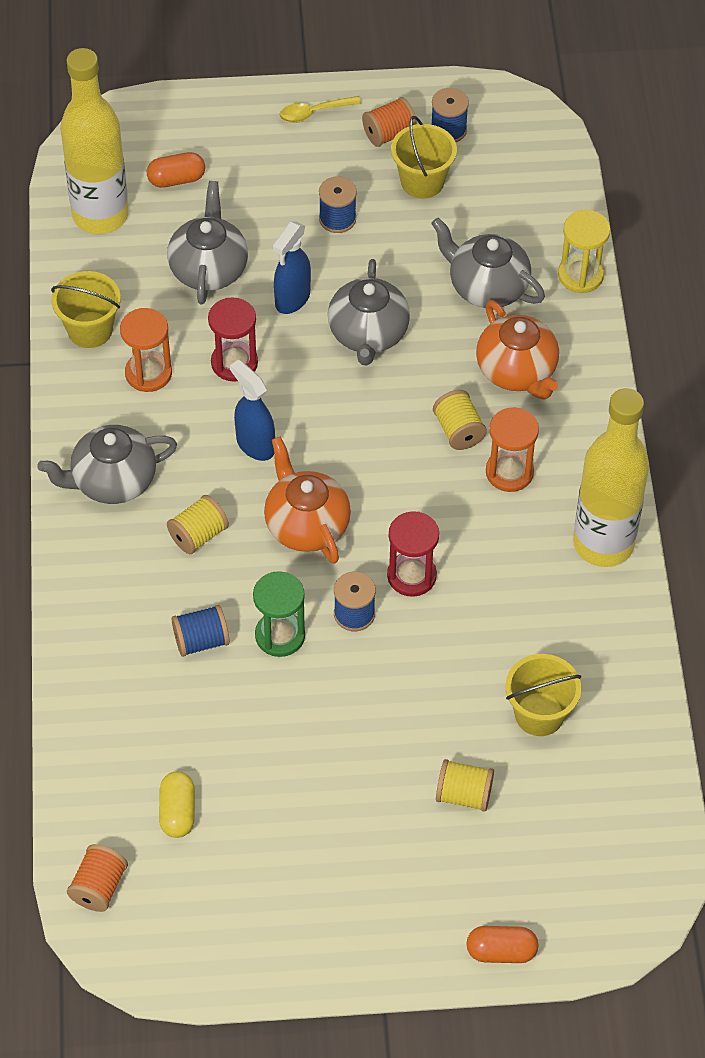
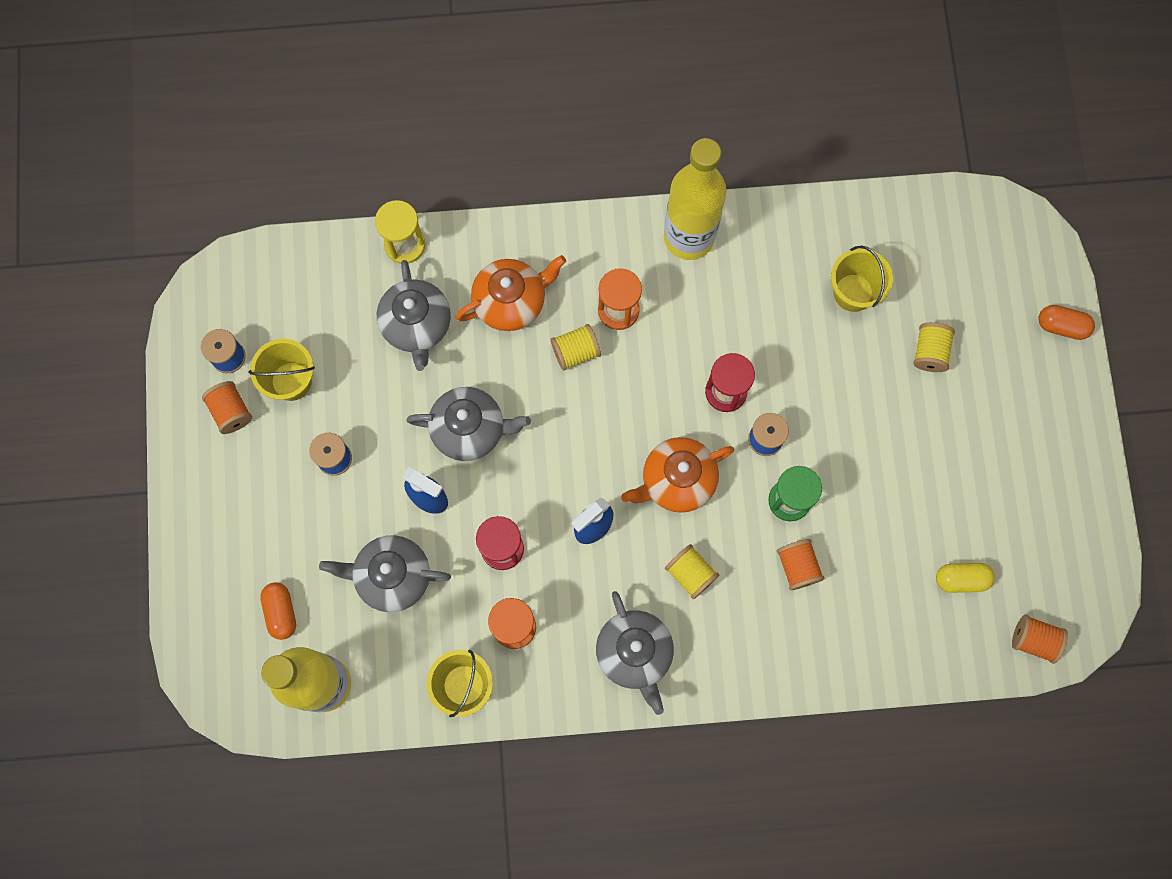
camera: 90 degrees left, 20 degrees up
(201, 641) = (797, 566): blue spool -> orange spool
(314, 113) = (201, 482): yellow spoon -> none
(487, 287) = (417, 325): grey teapot -> grey teapot turned 45 degrees counterclockwise
(501, 951) = (1061, 326): orange capsule -> orange capsule turned 75 degrees counterclockwise

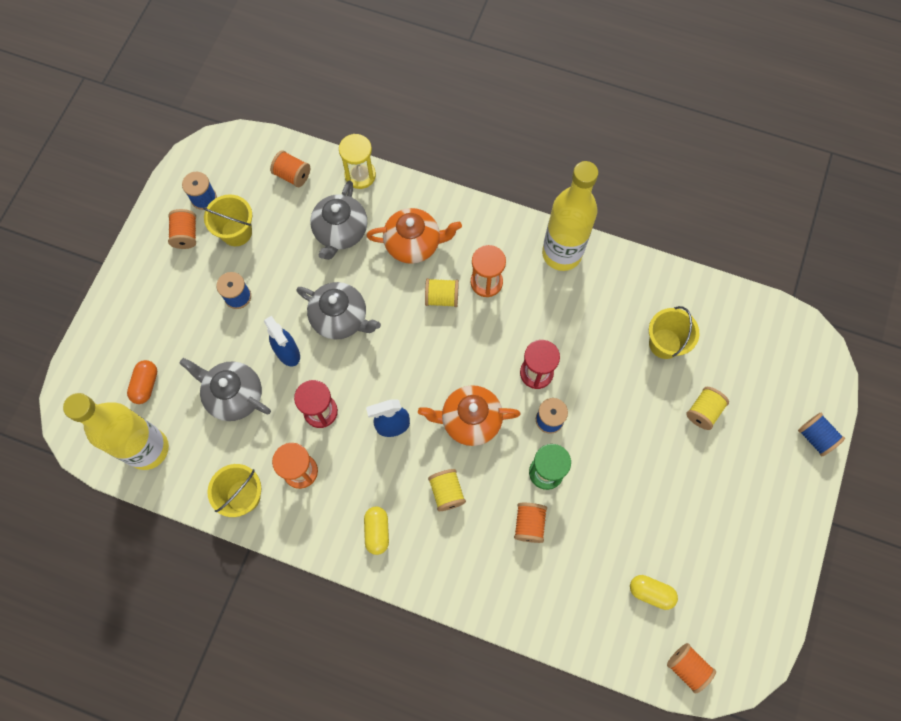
camera: 25 degrees right, 5 degrees down
(322, 280) = (292, 175): none -> orange spool
(634, 653) = (377, 531): grey teapot -> yellow capsule
(1061, 326) = (815, 437): orange capsule -> blue spool

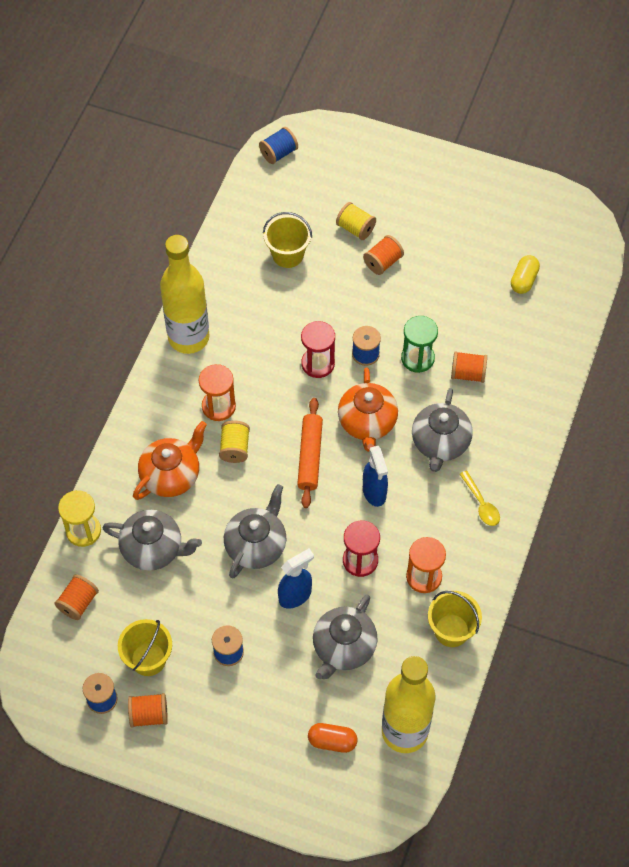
camera: 90 degrees left, 10 degrees down
(377, 531) = (481, 504): yellow capsule -> yellow spoon
(414, 244) = (171, 475): orange teapot -> orange teapot turned 45 degrees clockwise
(432, 365) = (310, 456): none -> orange rolling pin
(447, 492) = (440, 443): yellow spool -> grey teapot
(687, 667) = (585, 257): orange spool -> orange spool (383, 262)
(815, 437) = (378, 146): blue spool -> blue spool (278, 153)

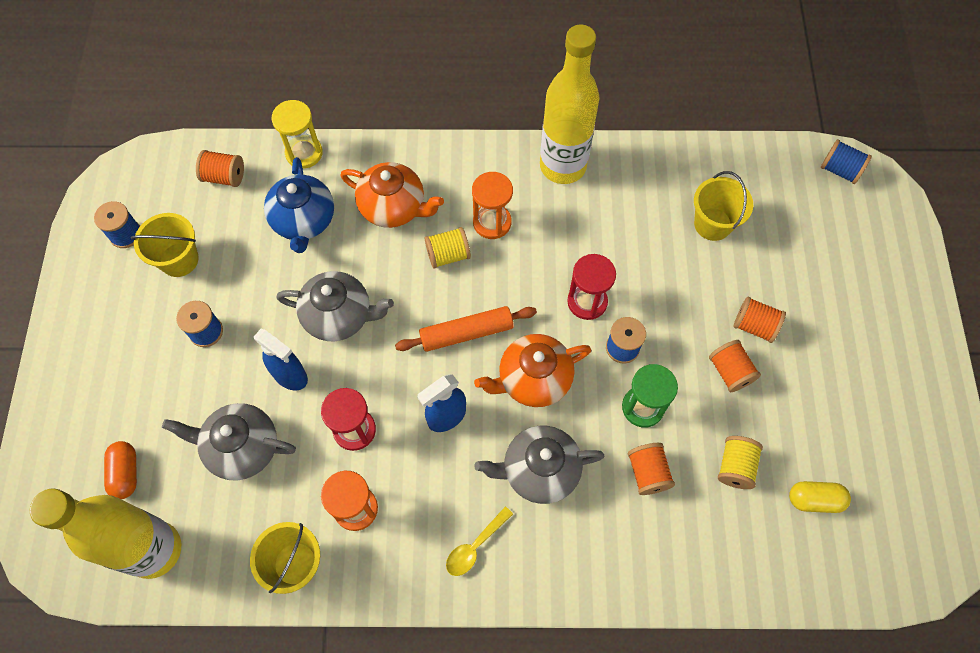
camera: 70 degrees right, 5 degrees up
(149, 715) = (118, 282): orange spool -> orange spool (730, 372)
(153, 549) = (304, 221): grey teapot -> blue teapot
(355, 228) = (784, 281): yellow spool -> yellow spool (735, 467)

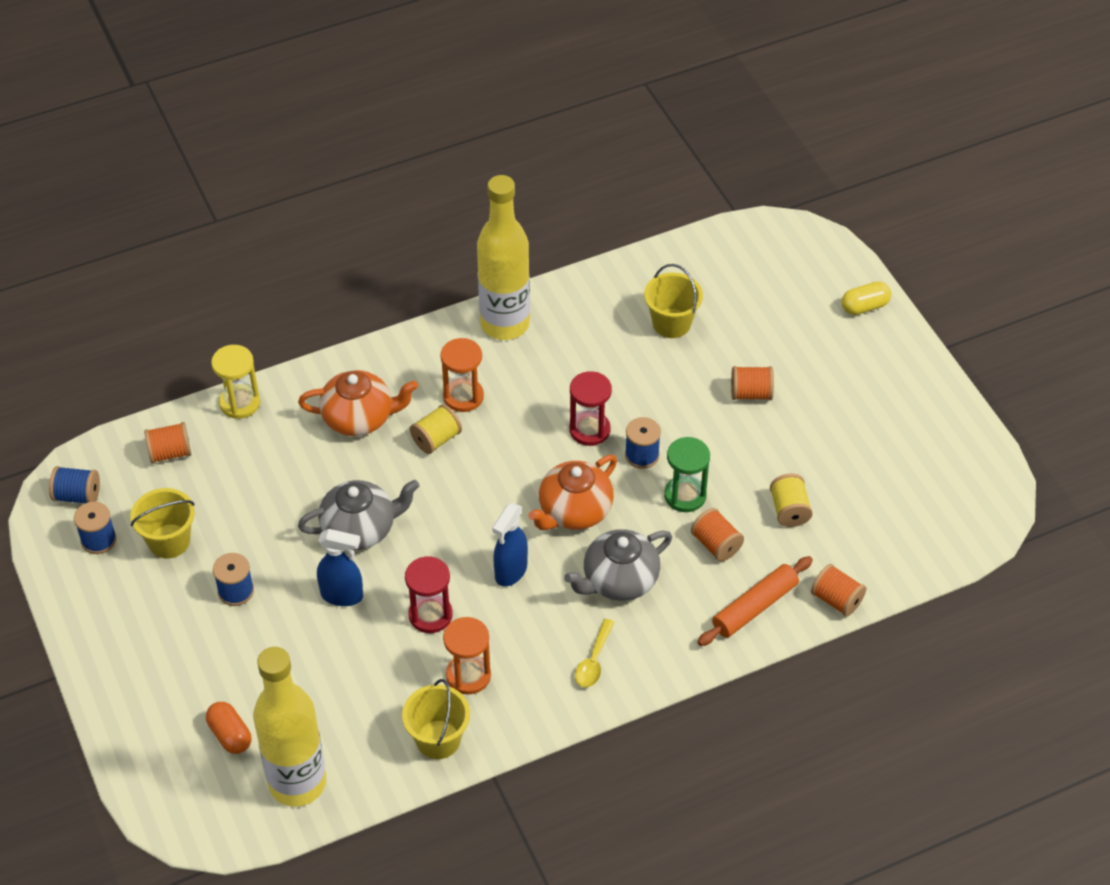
camera: 25 degrees left, 15 degrees down
(241, 447) = (330, 671): grey teapot -> none
(304, 221) = (276, 462): blue teapot -> none
(466, 333) = (491, 497): orange rolling pin -> orange rolling pin (755, 607)
(730, 372) = (747, 438): orange spool -> orange spool (836, 600)
(814, 500) = (869, 509): yellow capsule -> yellow capsule (865, 307)
(840, 170) = (764, 237): blue spool -> blue spool (77, 495)

